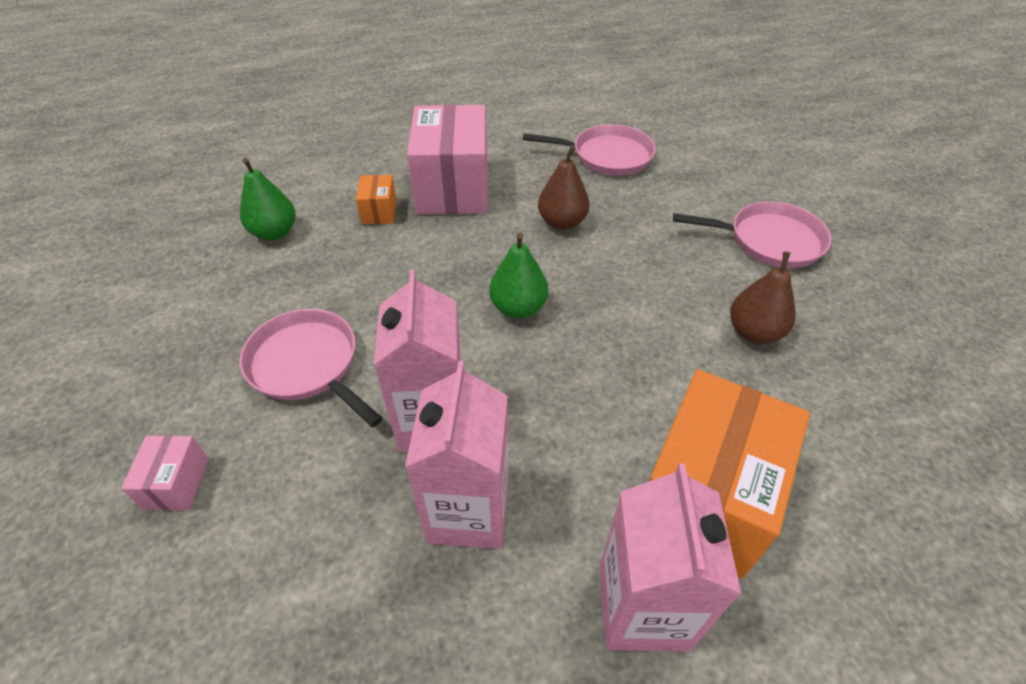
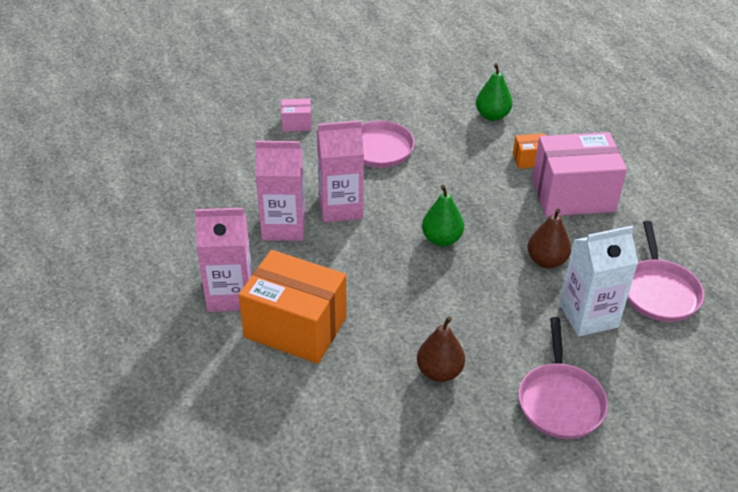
camera: 85 degrees right, 5 degrees down
(646, 205) = (588, 316): none -> white carton

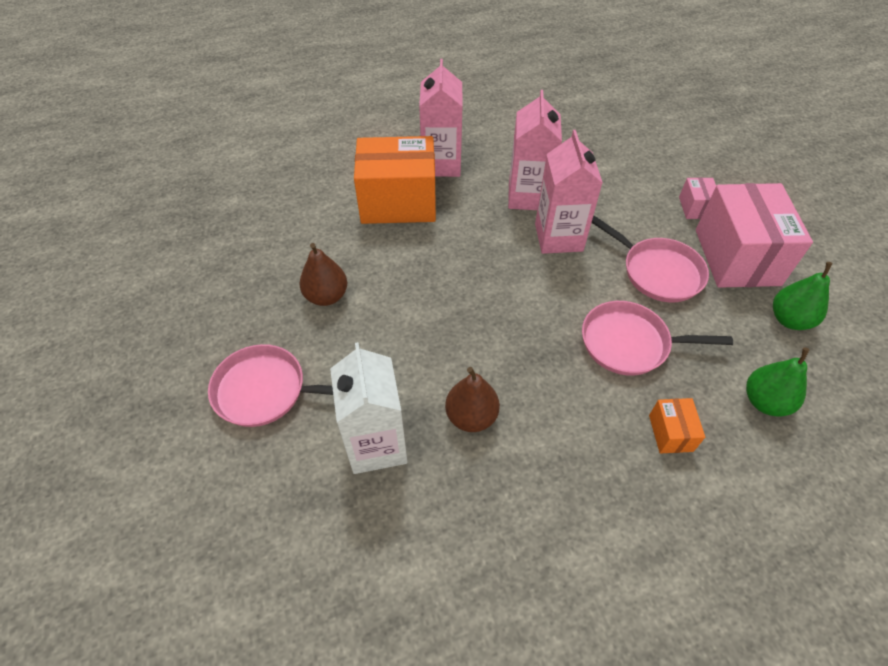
camera: 95 degrees right, 10 degrees up
(295, 327) = (398, 202): orange box -> orange box turned 60 degrees clockwise
(441, 239) = (510, 317): green pear -> green pear (789, 319)
(573, 195) = (599, 474): pink box -> pink box (736, 257)
(659, 292) = (406, 543): pink pan -> pink pan (629, 343)

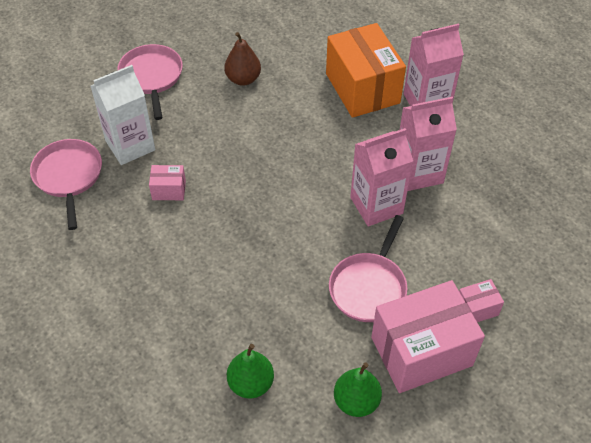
camera: 70 degrees right, 0 degrees up
(471, 416) = (169, 190): brown pear -> pink box
(629, 343) = (275, 277): pink pan -> pink pan (68, 176)
(670, 433) = (196, 317): orange box -> none

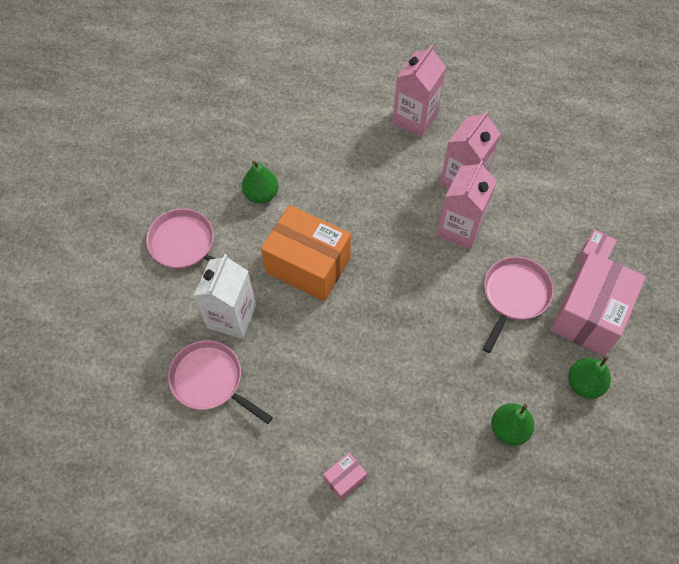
camera: 40 degrees left, 10 degrees up
(169, 190) = (301, 330): pink box -> pink box (344, 479)
(243, 79) = (261, 194): brown pear -> green pear
(362, 88) = (359, 139): orange box -> orange box (308, 265)
(369, 287) = (514, 295): pink pan -> pink pan turned 135 degrees counterclockwise

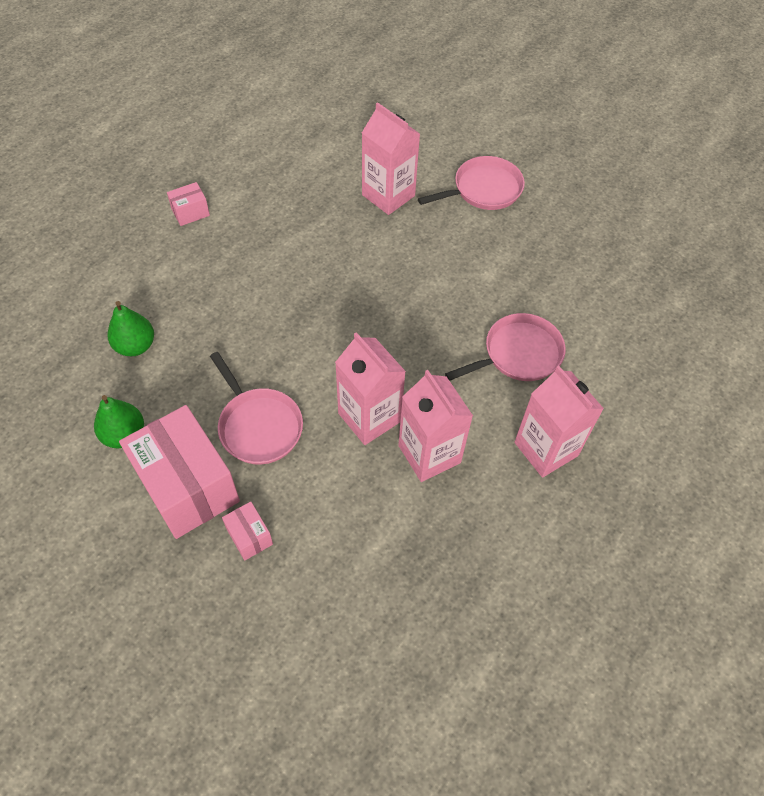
camera: 115 degrees right, 5 degrees down
(210, 380) = (338, 162): pink pan -> pink pan (518, 354)
(231, 317) = (388, 195): white carton -> pink carton
(261, 194) = (511, 264): green pear -> none
(308, 265) = (406, 268): orange box -> none
(344, 479) = (190, 212): pink box -> pink box turned 75 degrees clockwise

